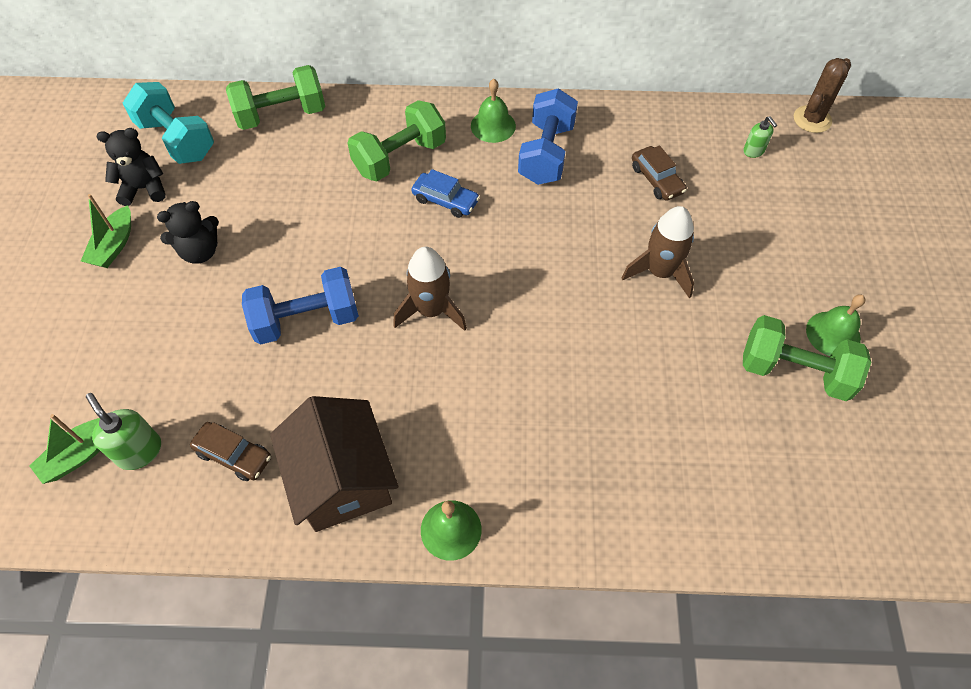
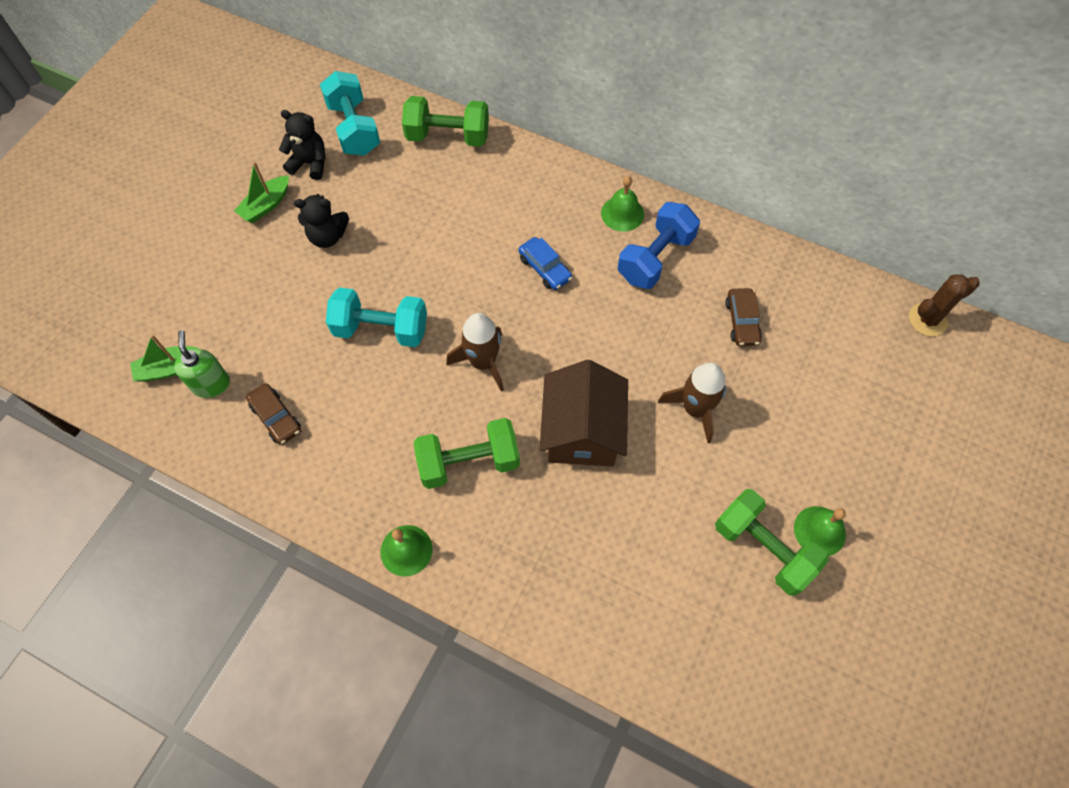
camera: 25 degrees right, 5 degrees up
(306, 320) = (381, 329): blue dumbbell -> turquoise dumbbell
(342, 479) = (345, 473): brown house -> brown house (582, 431)
(400, 157) = (526, 214): green dumbbell -> green dumbbell (469, 462)
(753, 151) = (850, 329): green soap dispenser -> none

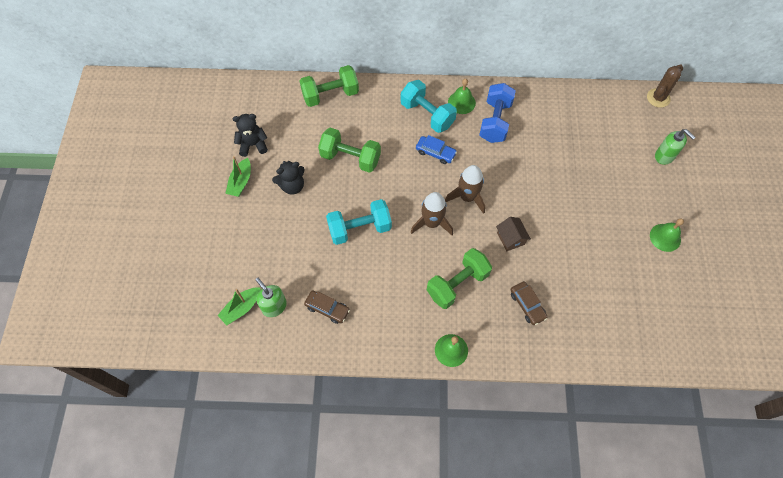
camera: 25 degrees left, 0 degrees up
(354, 128) = (268, 112): turquoise dumbbell -> turquoise dumbbell (427, 115)
(582, 431) = (510, 238): brown house -> brown house, size x0.50
(695, 409) = (565, 199): brown rocket -> brown rocket (467, 197)
(742, 321) = (562, 139): brown car -> brown car (527, 305)
(763, 548) = (642, 260): green dumbbell -> green dumbbell (350, 158)
(888, 410) = (664, 156): none -> green soap dispenser

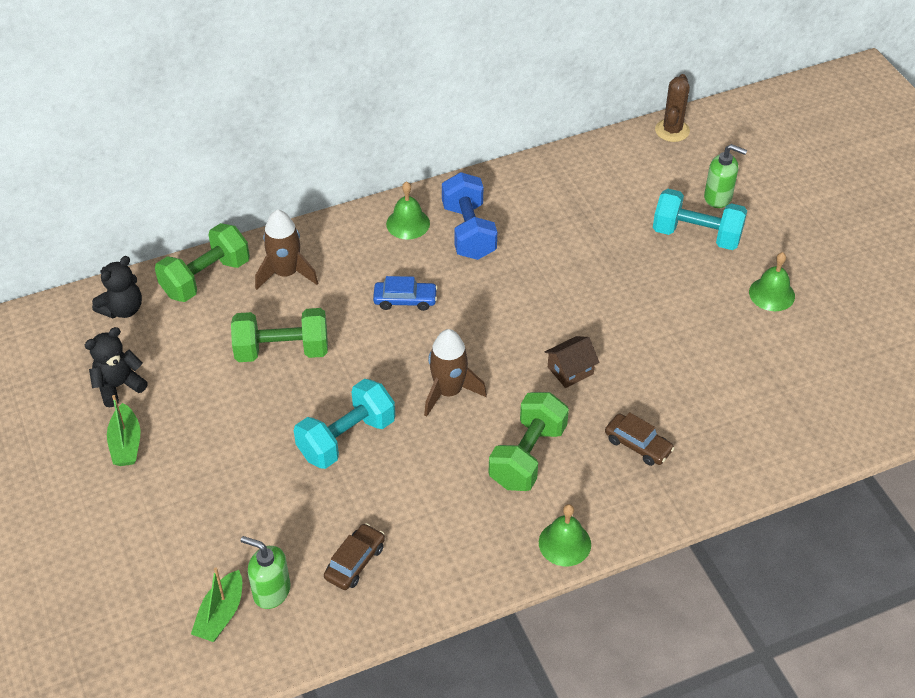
camera: 25 degrees left, 15 degrees down
(292, 186) = (212, 419): black teddy bear -> black teddy bear (123, 309)
(327, 308) = (355, 562): brown car -> brown car turned 60 degrees counterclockwise
(427, 115) = (366, 256): turquoise dumbbell -> turquoise dumbbell (696, 235)
(467, 197) = (481, 341): brown rocket -> brown rocket (286, 273)
(510, 238) = (570, 370): brown house -> brown house turned 75 degrees counterclockwise

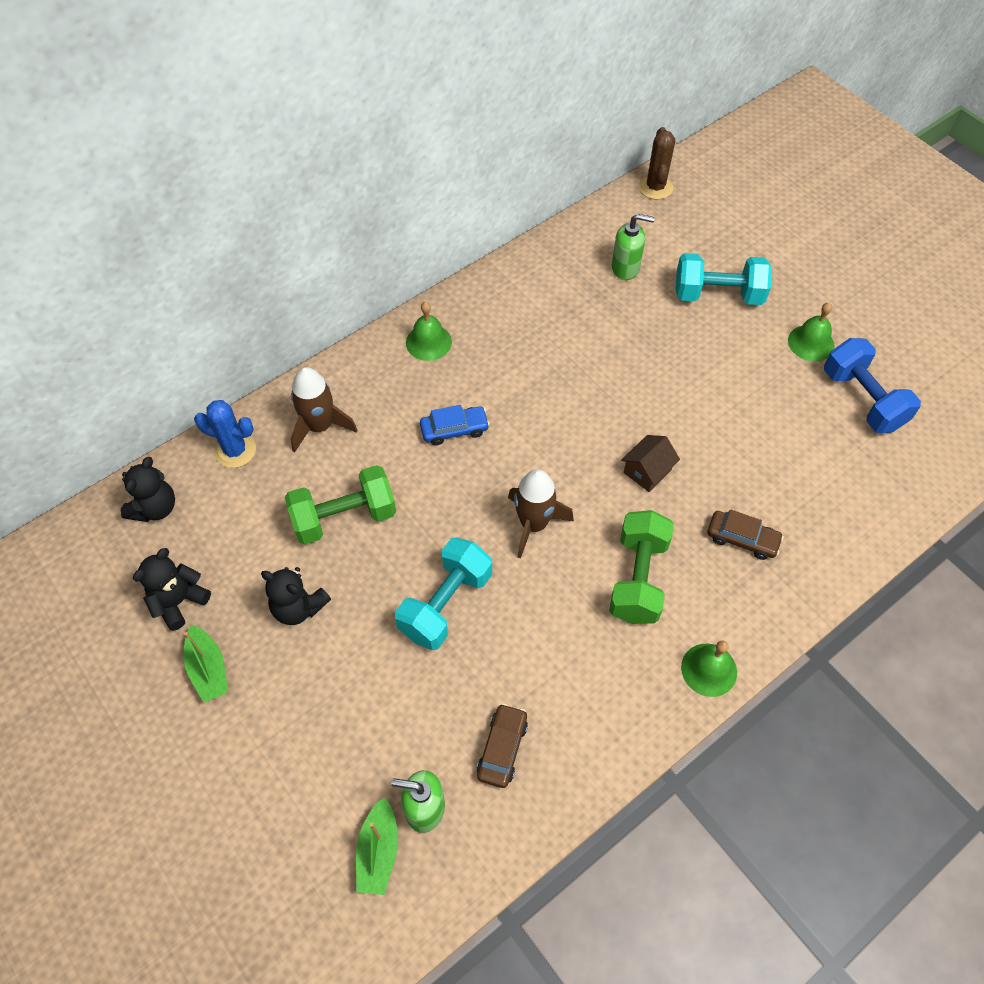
camera: 15 degrees left, 10 degrees up
(206, 278) = (235, 450): green dumbbell -> blue cactus
(218, 413) = (298, 607): none -> black teddy bear
(468, 232) = (493, 338): blue dumbbell -> blue dumbbell (862, 399)
(718, 197) = (724, 250): green soap dispenser -> green soap dispenser (625, 268)

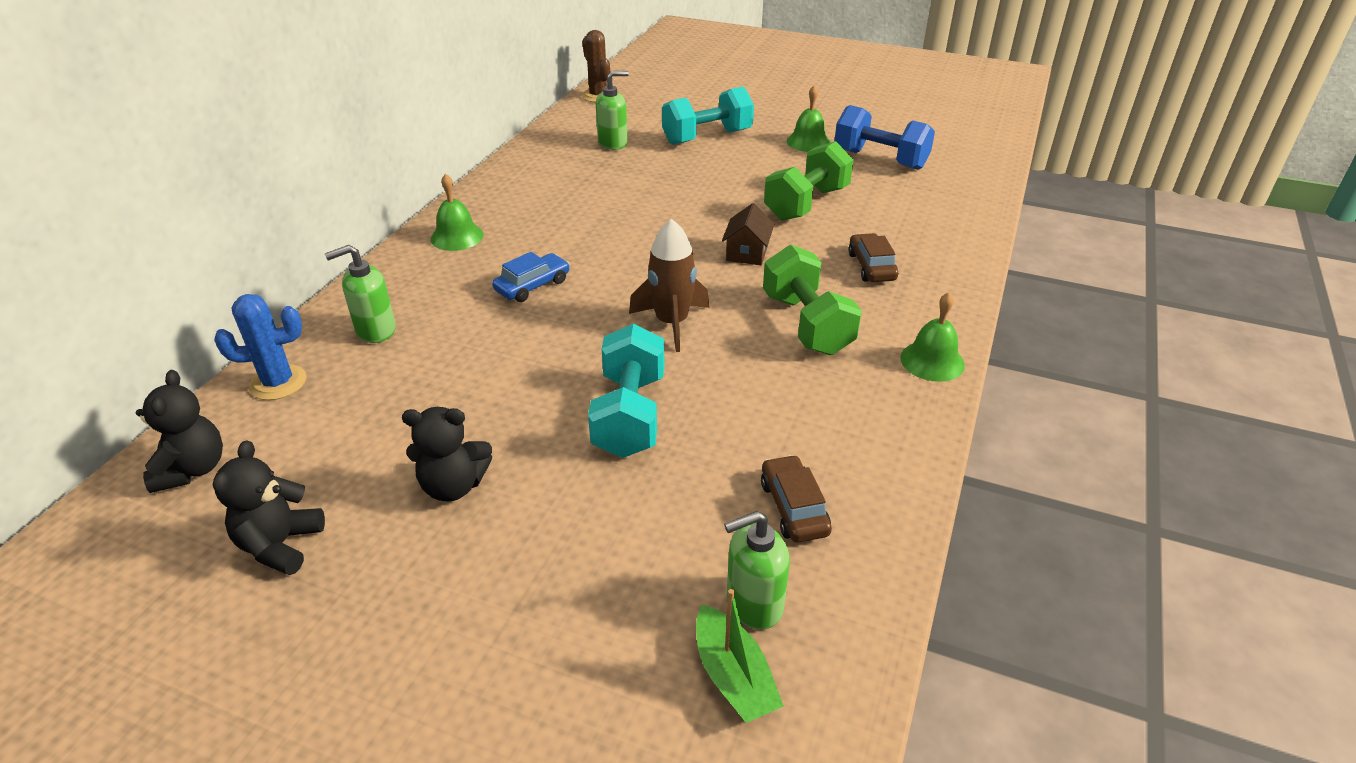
camera: 30 degrees left, 20 degrees down
(208, 669) = (366, 595): green boat -> none
(320, 426) = (375, 330): brown rocket -> green soap dispenser
(344, 517) = (457, 390): green dumbbell -> green dumbbell (806, 204)
(742, 539) = (871, 266): brown car -> brown car turned 90 degrees counterclockwise

